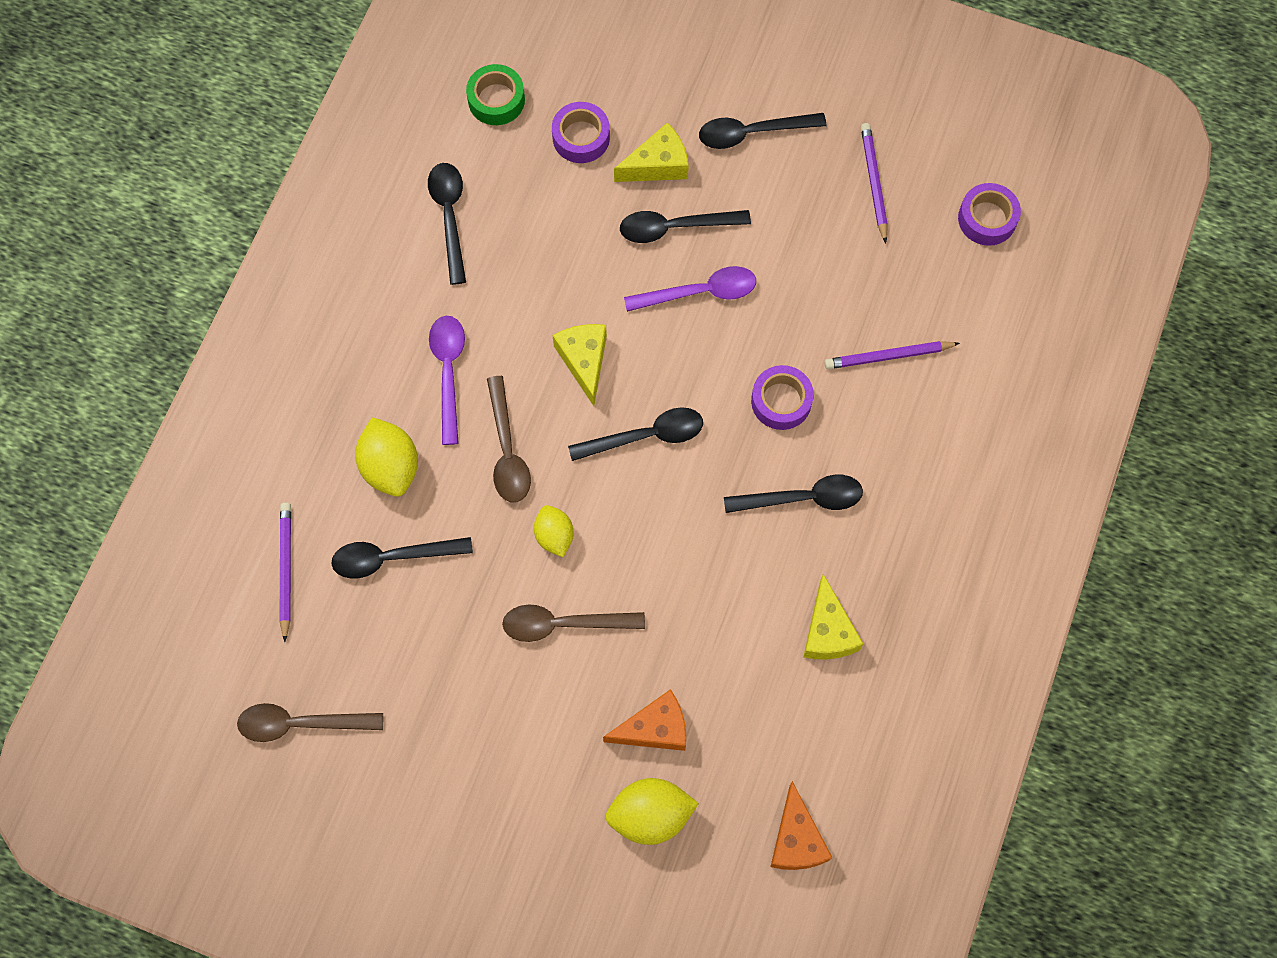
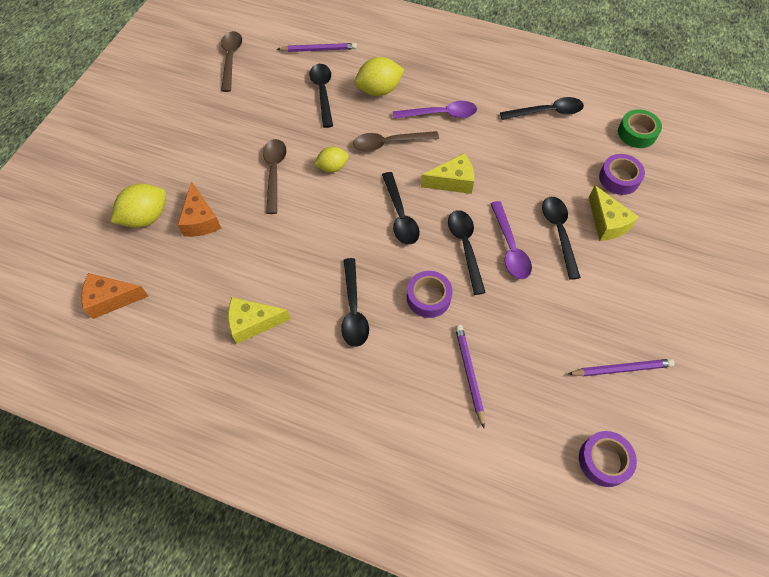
camera: 90 degrees right, 10 degrees down
(650, 815) = (146, 217): yellow lemon -> yellow lemon turned 60 degrees clockwise
(752, 133) = (647, 283): black spoon -> black spoon (465, 247)

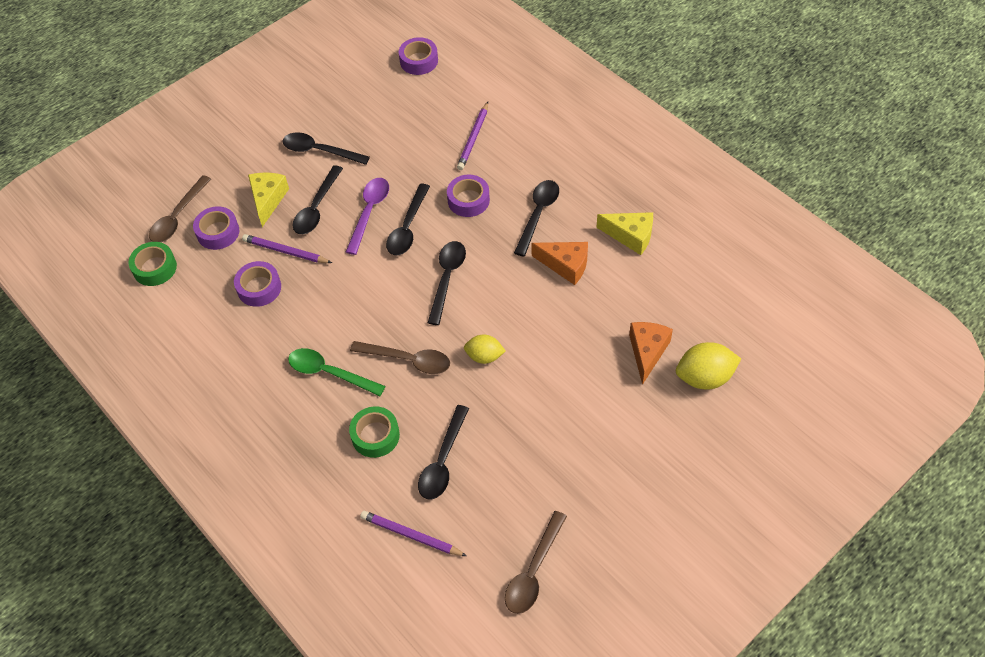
camera: 150 degrees left, 5 degrees down
(111, 299) = (756, 305): orange cheese -> orange cheese (565, 265)
(274, 172) = (549, 375): brown spoon -> brown spoon (178, 217)
(379, 90) = (375, 435): yellow lemon -> green tape
(440, 114) = (329, 373): purple spoon -> green spoon
(452, 181) = (374, 292): yellow cheese -> none
(544, 150) = (259, 288): none -> purple tape
(547, 112) = (218, 328): black spoon -> black spoon (320, 151)
(621, 369) = (359, 101): purple pencil -> purple pencil (285, 251)

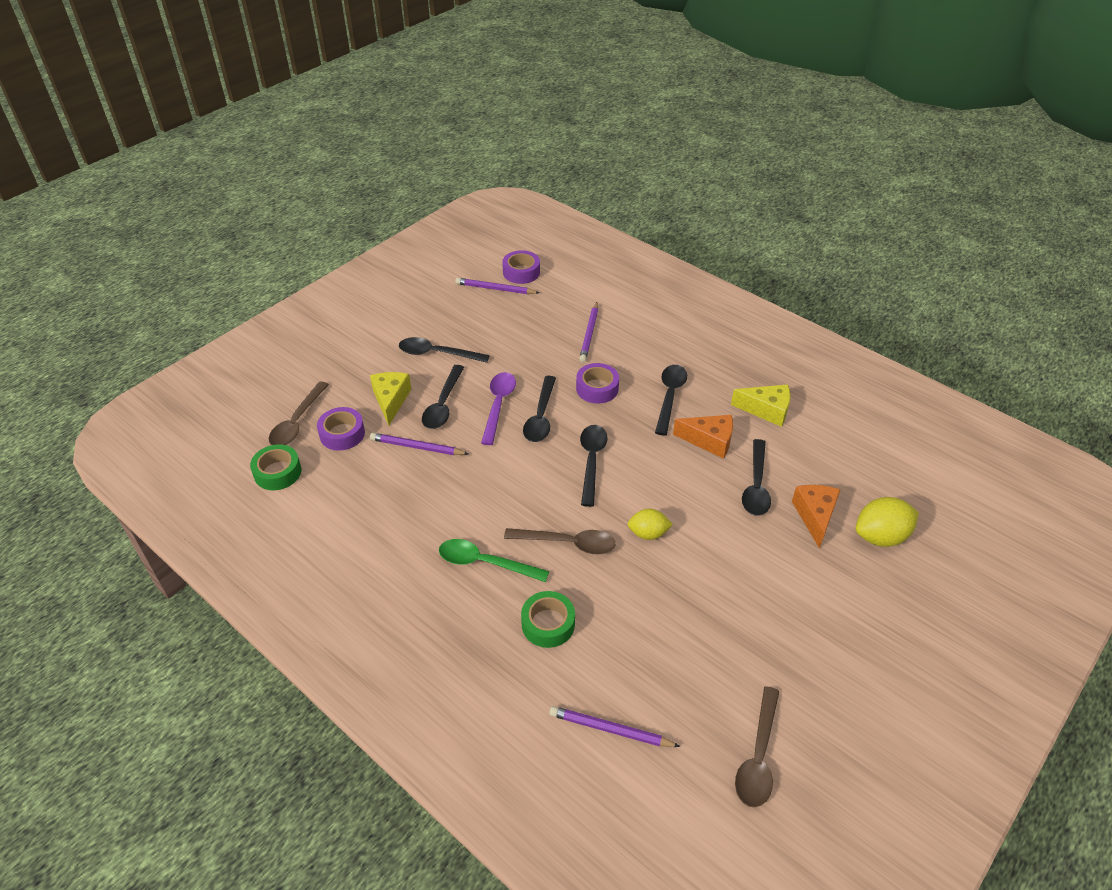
camera: 10 degrees left, 10 degrees down
(259, 288) = (394, 484): purple tape -> none
(389, 79) = (495, 289): none -> purple pencil
(443, 461) = (628, 644): black spoon -> black spoon (756, 485)

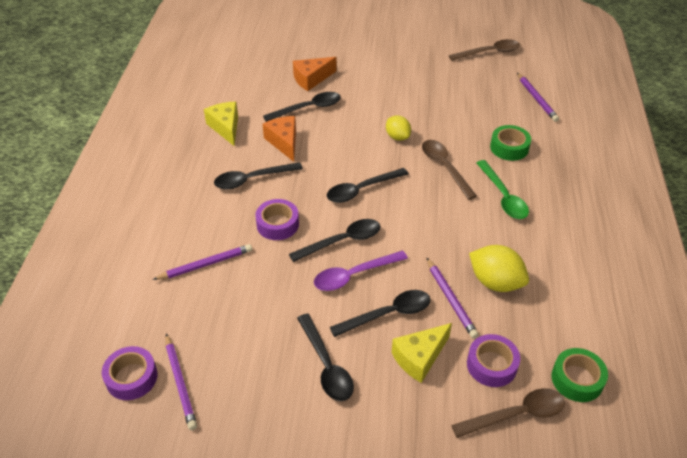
camera: 125 degrees left, 0 degrees up
(880, 536) = (303, 53): yellow lemon -> yellow lemon (495, 282)

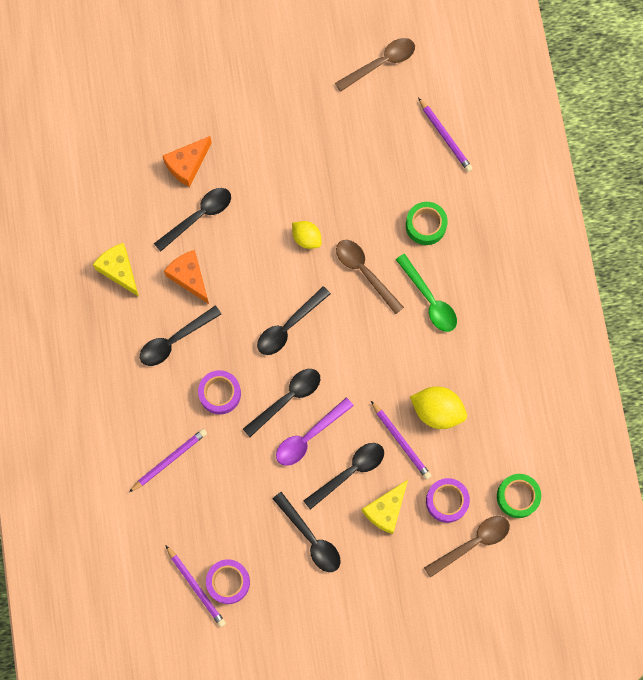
camera: 15 degrees left, 30 degrees up
(131, 377) = (153, 593): purple tape -> purple tape (228, 582)

